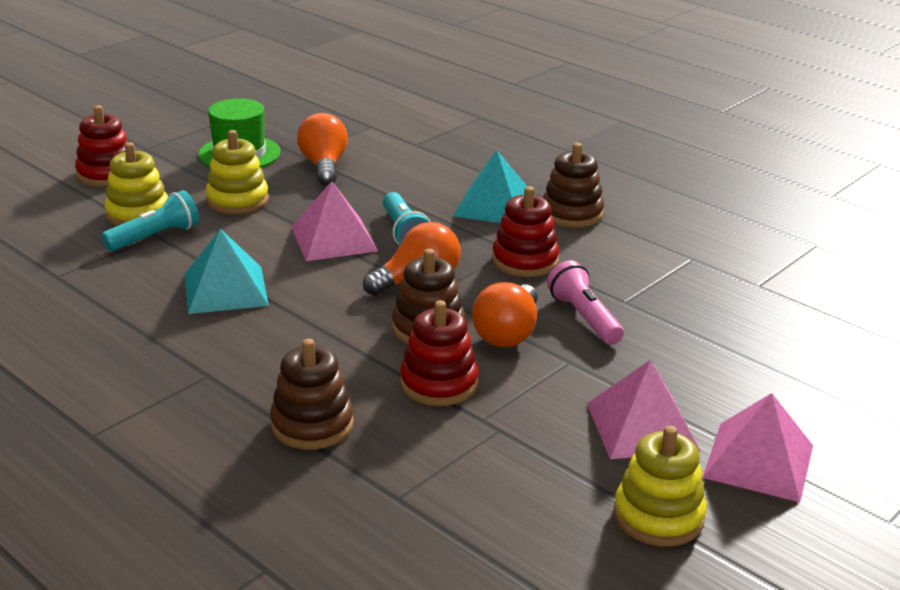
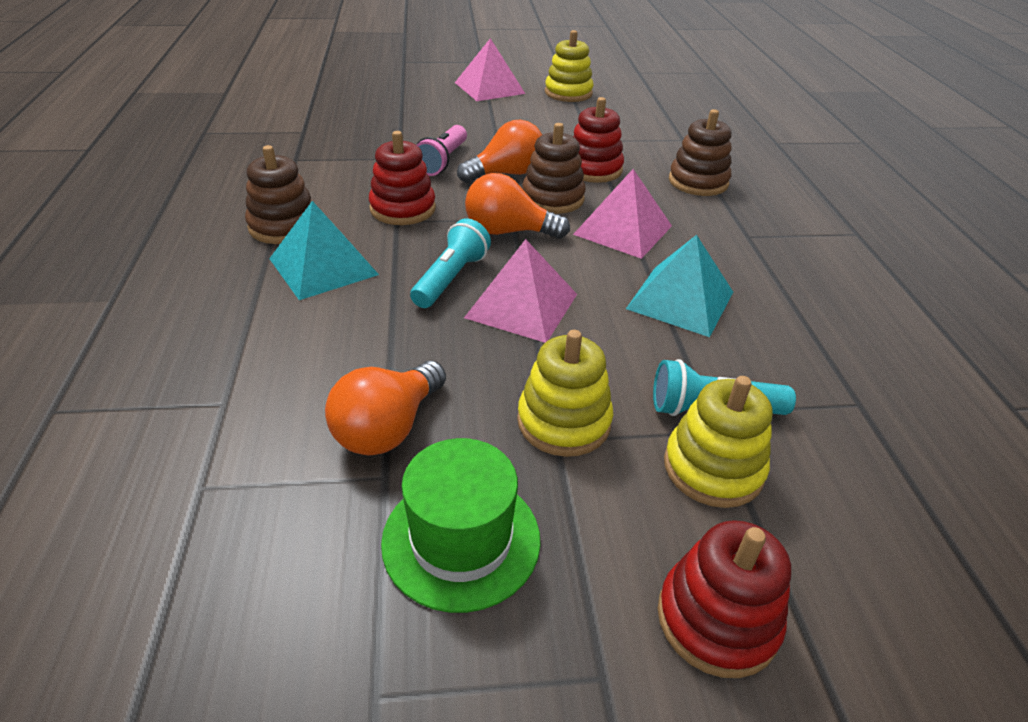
camera: 140 degrees left, 10 degrees up
(642, 426) = (516, 114): pink pyramid -> pink pyramid (623, 230)

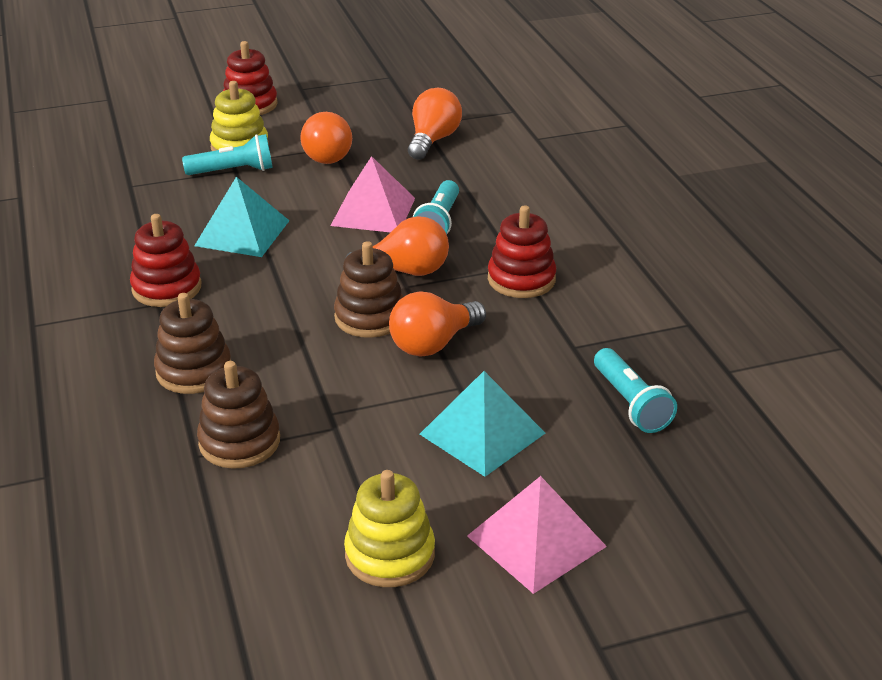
camera: 170 degrees right, 5 degrees down
(284, 226) = (616, 245): brown stacking toy -> brown stacking toy (239, 442)
(323, 266) = (549, 217): turquoise pyramid -> turquoise pyramid (482, 433)
(388, 126) = (630, 403): none -> turquoise flashlight
(442, 161) = (519, 350): pink flashlight -> none
(461, 540) = (373, 111): green hat -> none
(563, 422) = (329, 155): yellow stacking toy -> orange light bulb
(593, 169) = (328, 369): red stacking toy -> red stacking toy (167, 288)
(623, 230) = (290, 290): pink pyramid -> none

